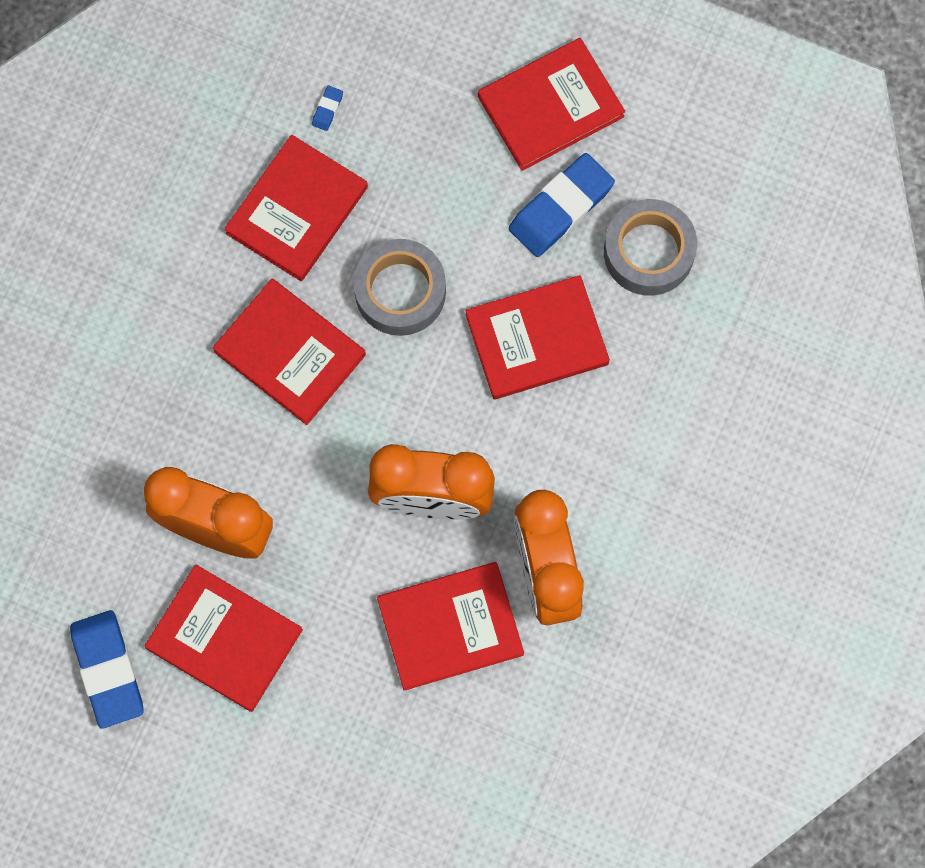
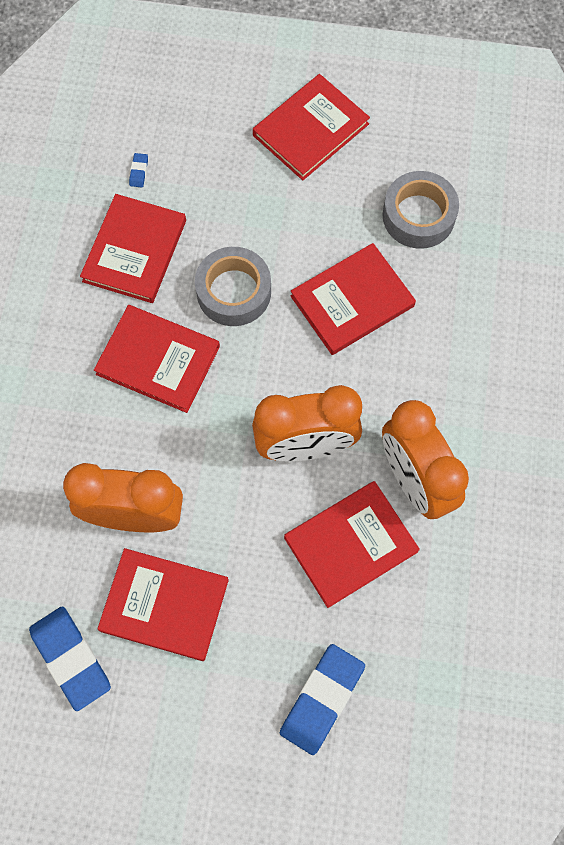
camera: 15 degrees left, 5 degrees down
(561, 208) = (341, 200): blue eraser -> blue eraser (322, 699)

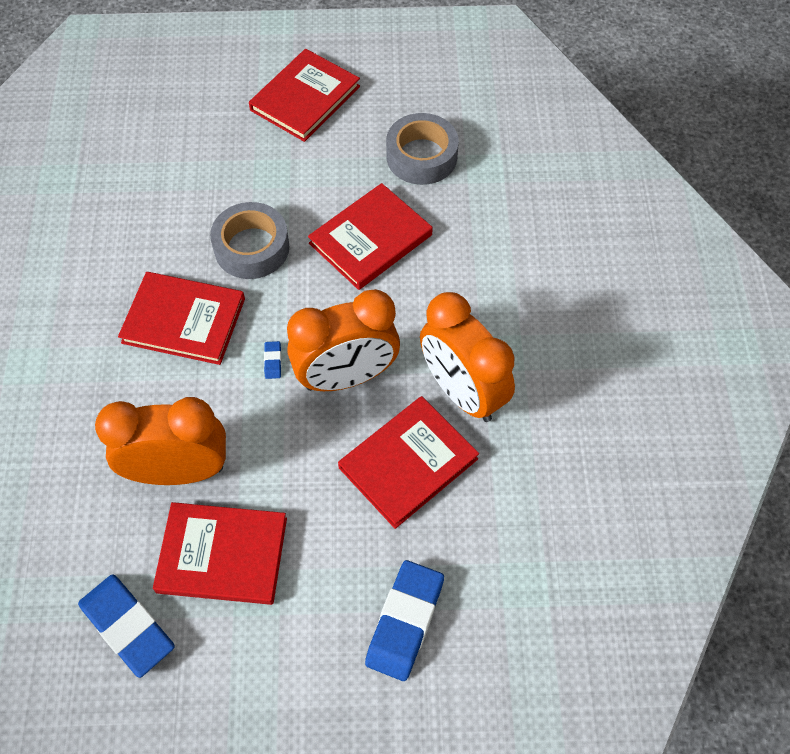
camera: 10 degrees left, 10 degrees down
(134, 251) = (147, 225): red book -> none
(139, 172) = (142, 156): blue eraser -> blue eraser (273, 361)

